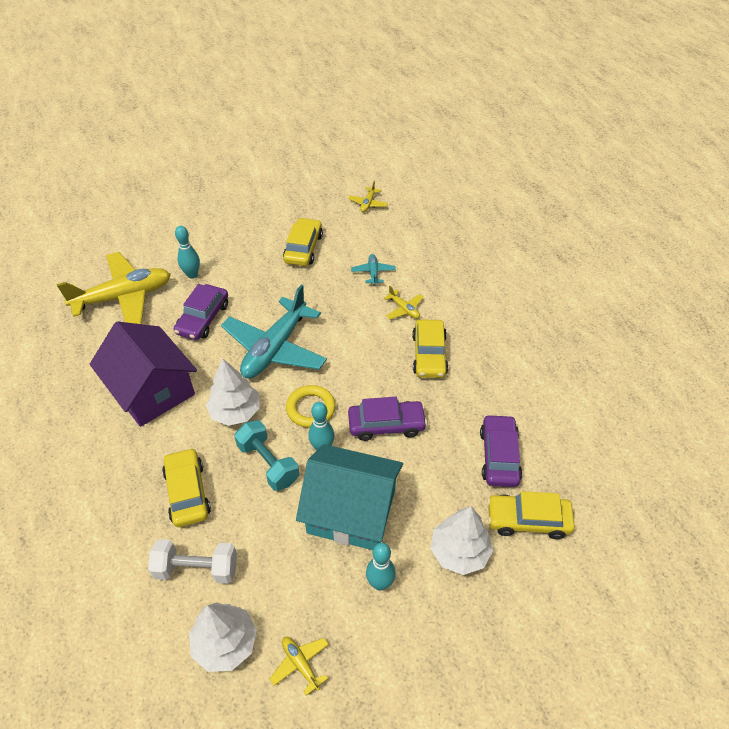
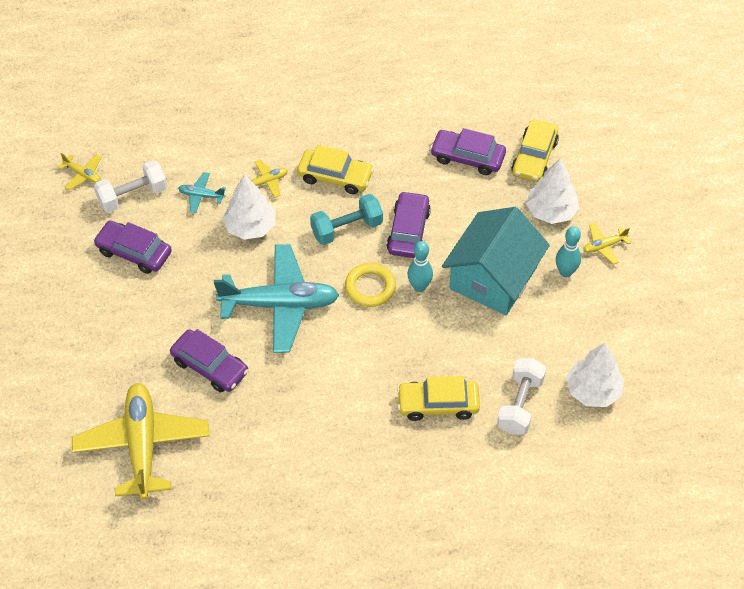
camera: 75 degrees left, 5 degrees up
(152, 390) = (299, 425): purple house -> none
(192, 274) = (132, 370): turquoise bowling pin -> none
(235, 412) = (353, 352): white tree -> white tree (250, 227)
(268, 463) = (424, 333): turquoise dumbbell -> turquoise dumbbell (346, 229)
(275, 348) = (280, 304): turquoise plane -> turquoise plane turned 45 degrees counterclockwise
(300, 664) = (621, 340): yellow plane -> yellow plane (604, 246)
(303, 248) = (134, 252): yellow car -> purple car
(358, 234) = (132, 196): none -> white dumbbell

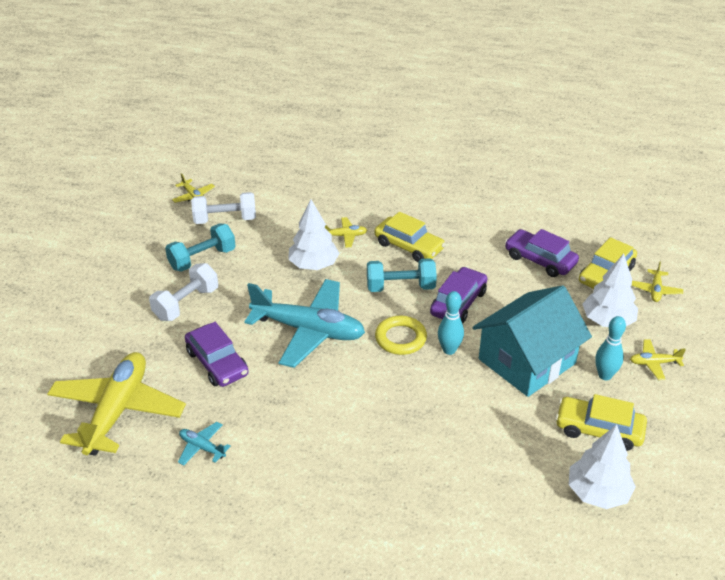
camera: 20 degrees right, 15 degrees down
(134, 252) = (202, 259): purple car -> turquoise dumbbell
(201, 196) = (283, 233): turquoise plane -> turquoise plane (202, 447)
(438, 404) = (423, 457): yellow car -> yellow car (599, 429)
(520, 405) = (511, 483): white dumbbell -> white dumbbell (186, 304)
(584, 163) = (655, 290): none -> yellow plane

